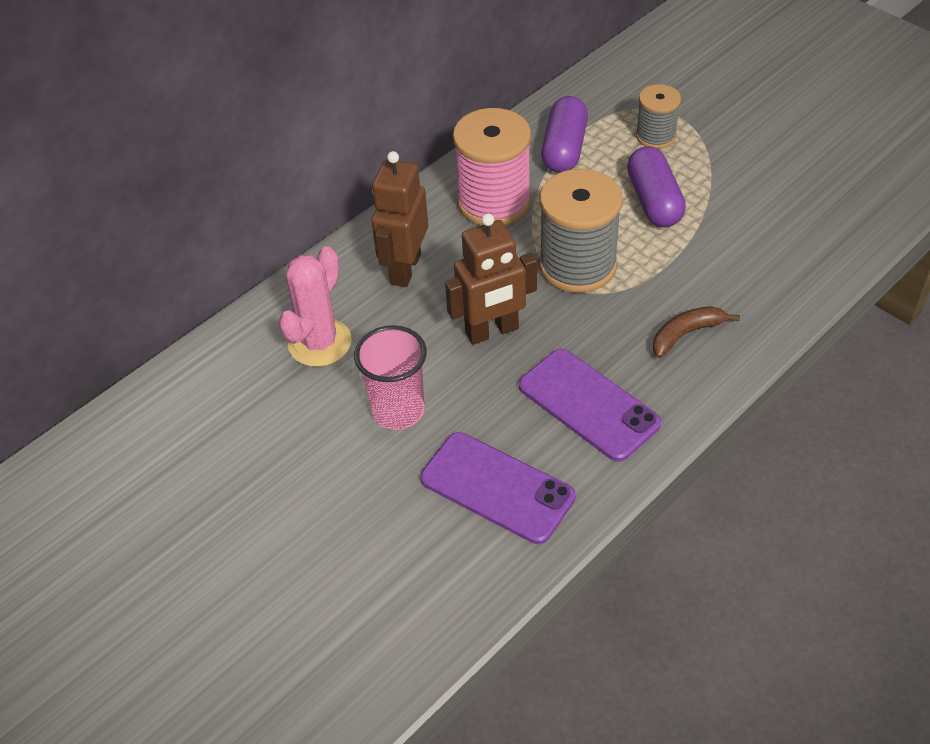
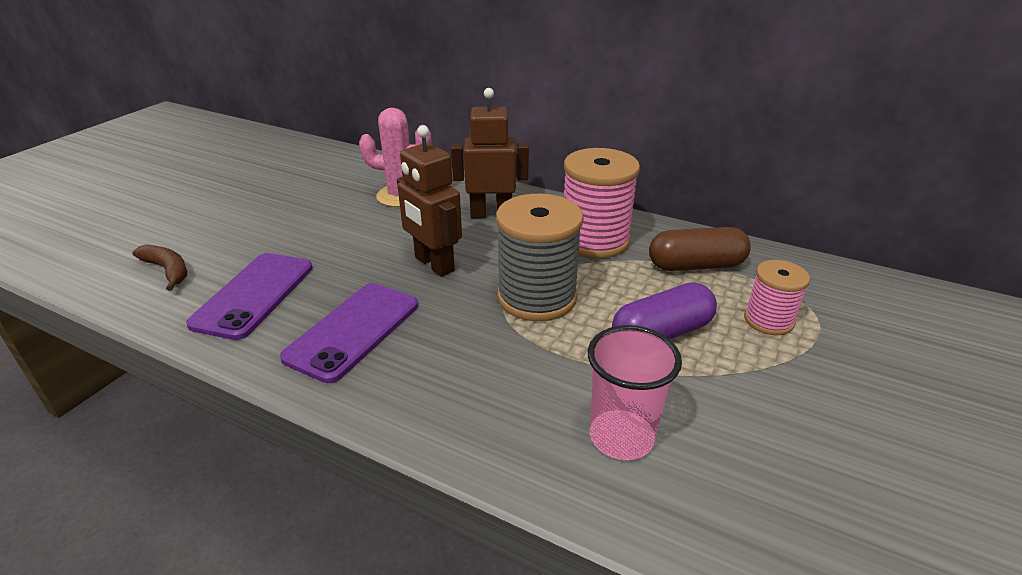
camera: 70 degrees right, 15 degrees down
(398, 411) = (337, 237): pink cup -> pink cup (621, 437)
(564, 149) = (696, 265): purple capsule -> brown capsule
(655, 136) = (768, 320): grey spool -> pink spool
(686, 334) = (466, 385): brown banana -> brown banana (168, 270)

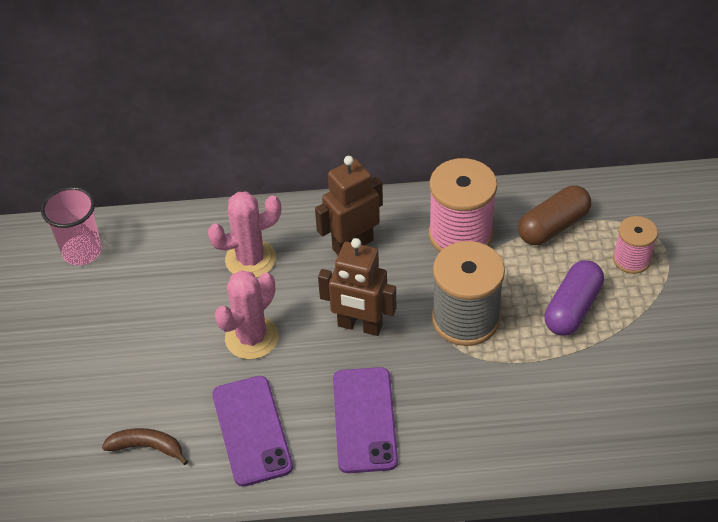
camera: 30 degrees left, 15 degrees up
(339, 238) = (251, 338): none -> pink cactus
(621, 437) = (602, 404): pink cup -> pink cup (82, 251)

